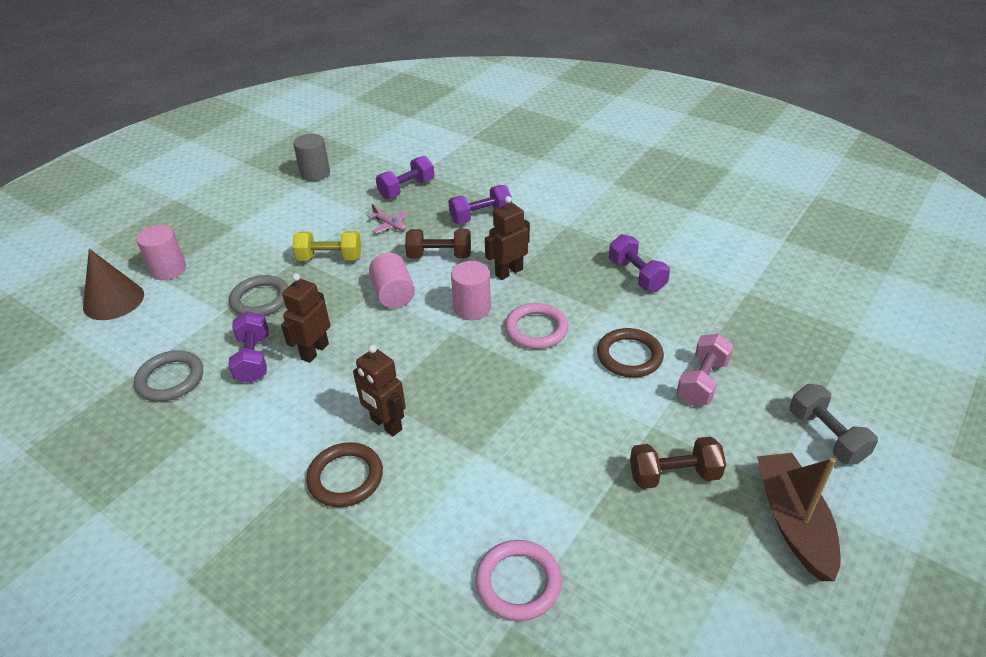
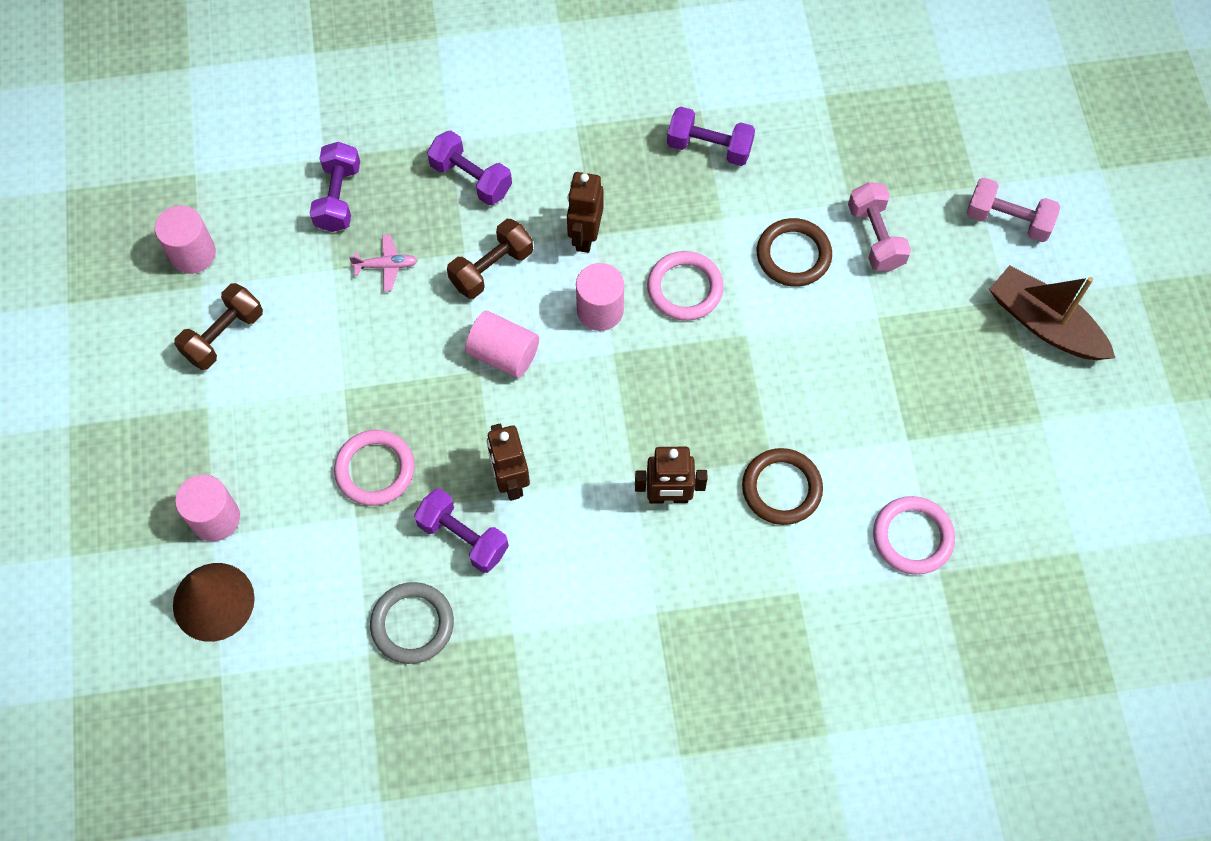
camera: 45 degrees left, 25 degrees up
(260, 299) = (375, 470): grey ring -> pink ring
(315, 173) = (193, 254): grey cylinder -> pink cylinder
(330, 258) = (378, 361): yellow dumbbell -> none
(345, 477) = (694, 571): brown ring -> brown ring (781, 488)
(480, 216) = (471, 178): purple dumbbell -> purple dumbbell turned 75 degrees counterclockwise
(674, 475) = (934, 351): brown dumbbell -> brown dumbbell (224, 335)
(826, 436) = (1007, 220): grey dumbbell -> pink dumbbell

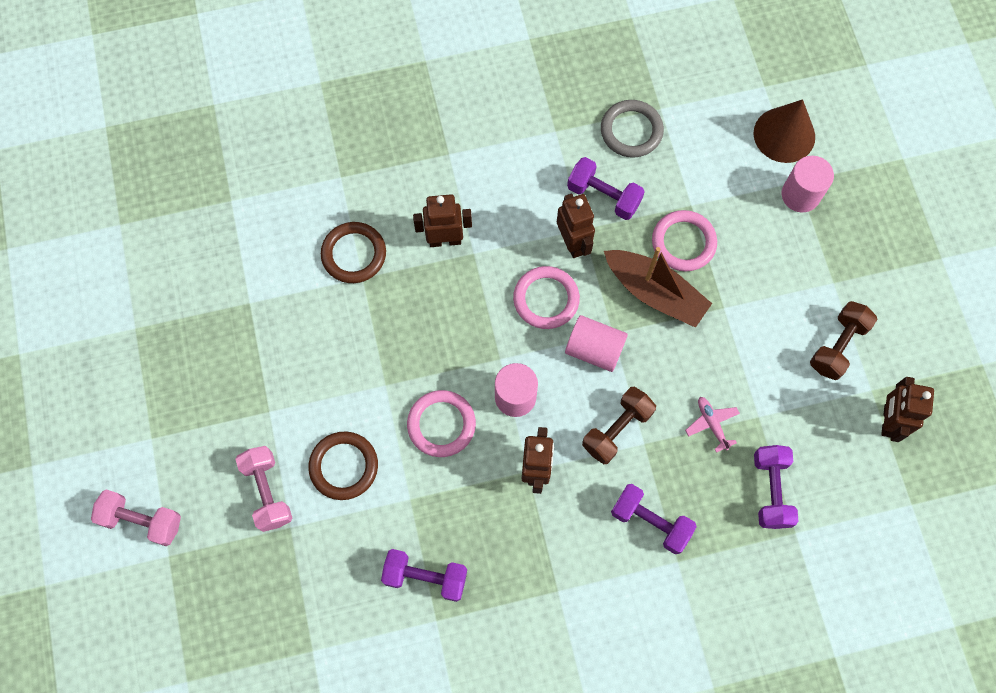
camera: 175 degrees right, 5 degrees up
(193, 254) = (888, 421): pink cylinder -> brown robot
(386, 266) = (712, 424): pink plane -> pink plane turned 75 degrees clockwise
(912, 537) = (250, 225): pink ring -> pink ring (546, 299)
(1044, 324) = (121, 417): brown boat -> brown boat (655, 293)

